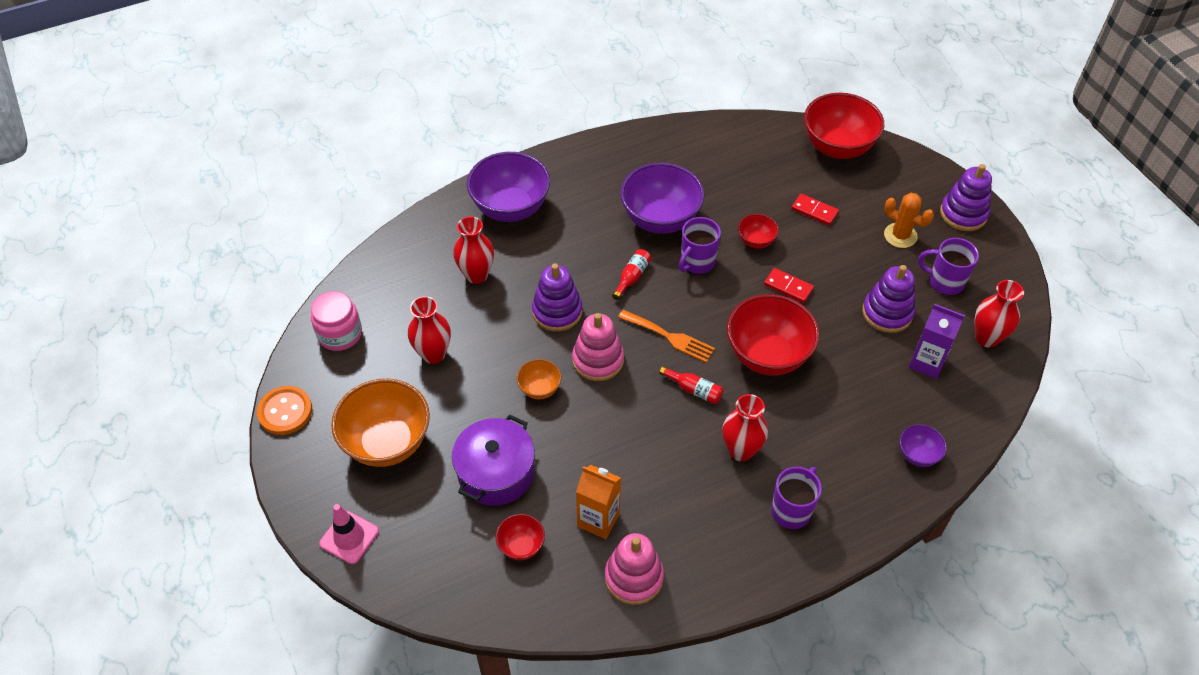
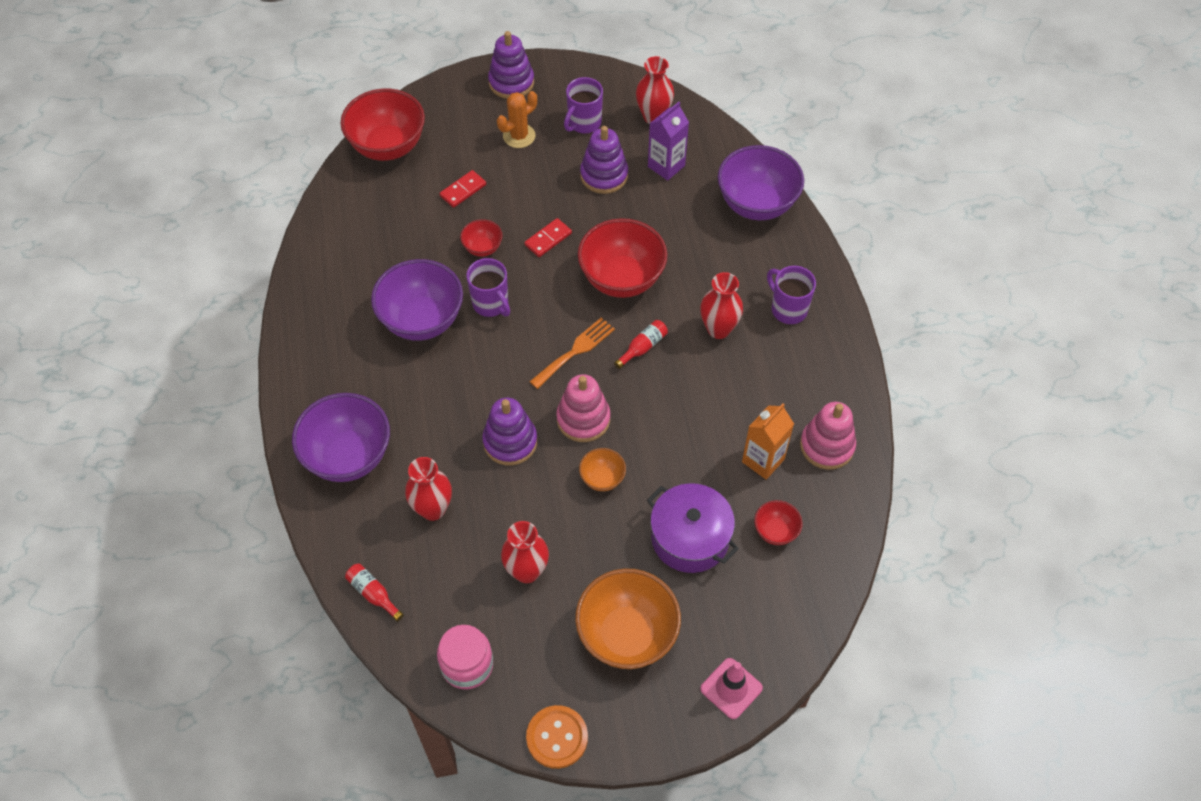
camera: 75 degrees left, 5 degrees up
(632, 277) = (489, 364): red bottle -> red bottle (373, 594)
(917, 455) = (756, 204): purple bowl -> purple bowl, size x2.07

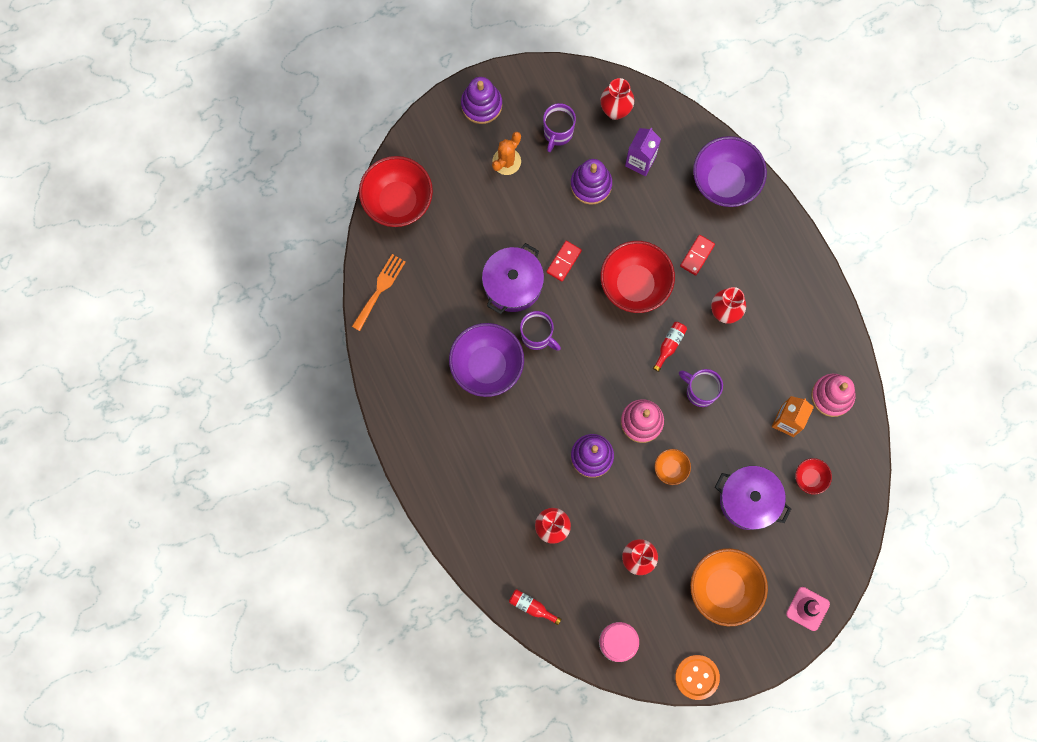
camera: 15 degrees left, 20 degrees up
(348, 456) = (472, 501): purple bowl -> none
(463, 190) = (477, 230): red domino -> red domino (697, 255)
(482, 248) = (513, 284): red bowl -> purple pot
(575, 351) = (617, 362): orange fork -> orange fork (379, 289)
(788, 309) = (774, 279): purple mug -> purple mug (700, 391)

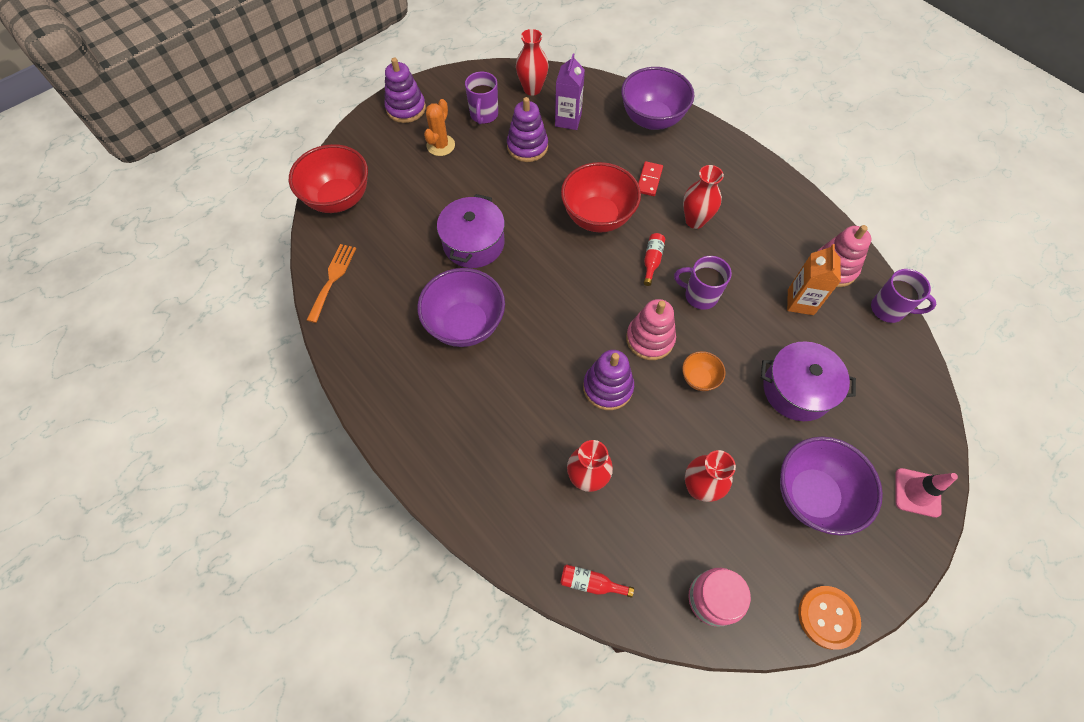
camera: 15 degrees left, 15 degrees down
(537, 336) = (512, 284): purple mug -> purple mug (888, 309)
(564, 261) = (520, 213): red domino -> none
(724, 588) = (812, 495): orange bowl -> purple bowl
(810, 478) = (850, 350): red bowl -> none

